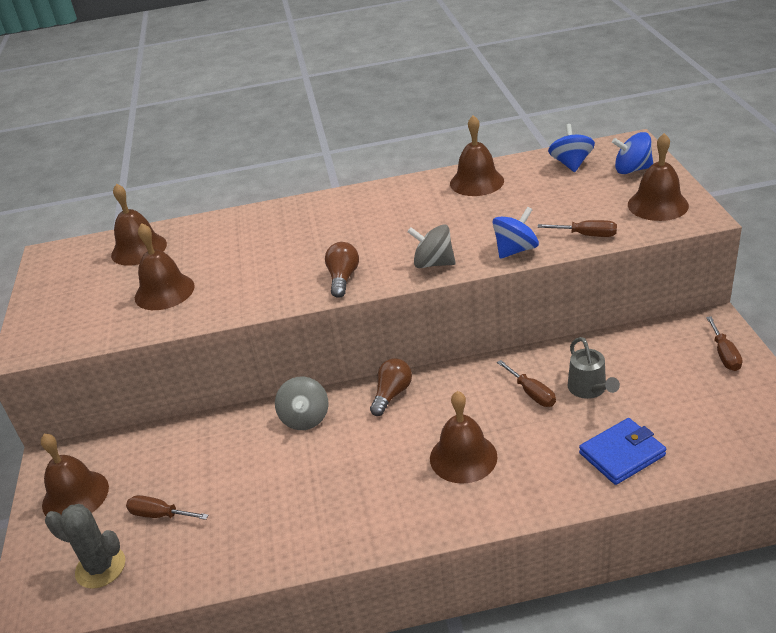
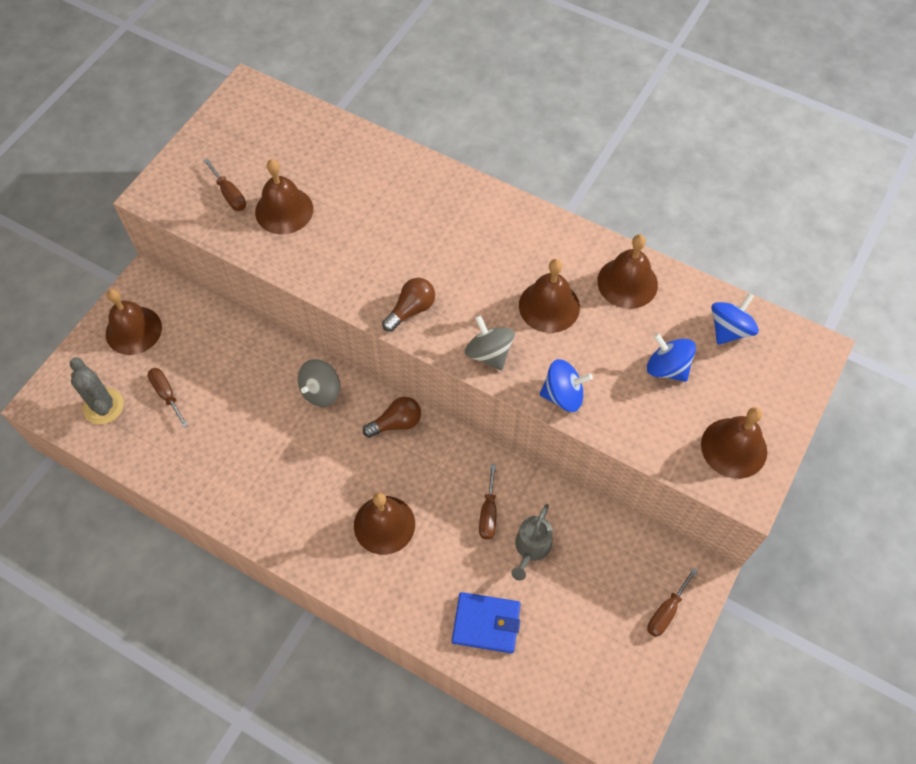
camera: 35 degrees right, 25 degrees up
(139, 249) = (308, 140): brown bell -> brown bell (549, 306)
(587, 235) = (635, 430): brown screwdriver -> brown screwdriver (229, 194)
(632, 170) = (769, 385): blue spinning top -> blue spinning top (667, 368)

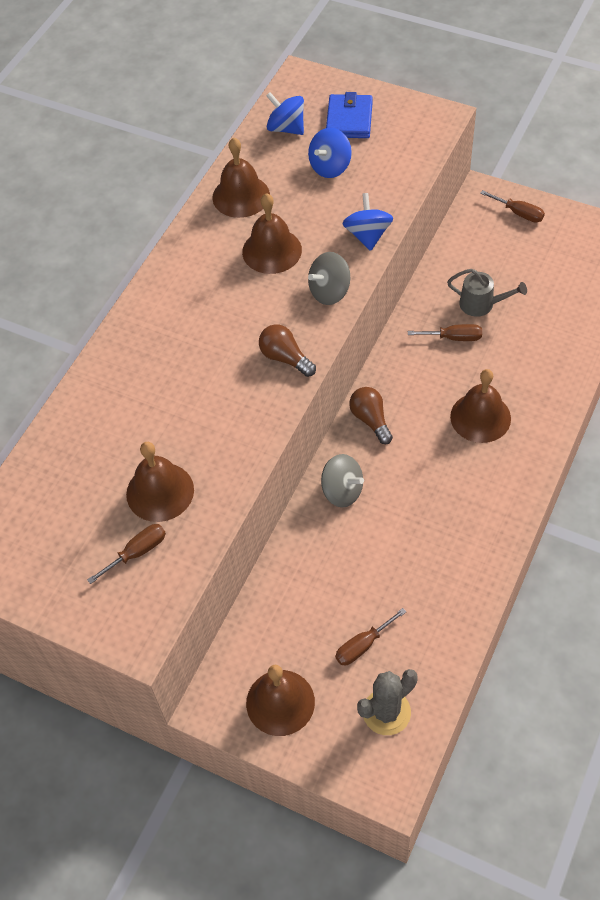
camera: 90 degrees left, 5 degrees down
(486, 624) = (558, 331): blue wallet -> blue wallet (349, 119)
(734, 448) = (402, 125): brown bell -> none

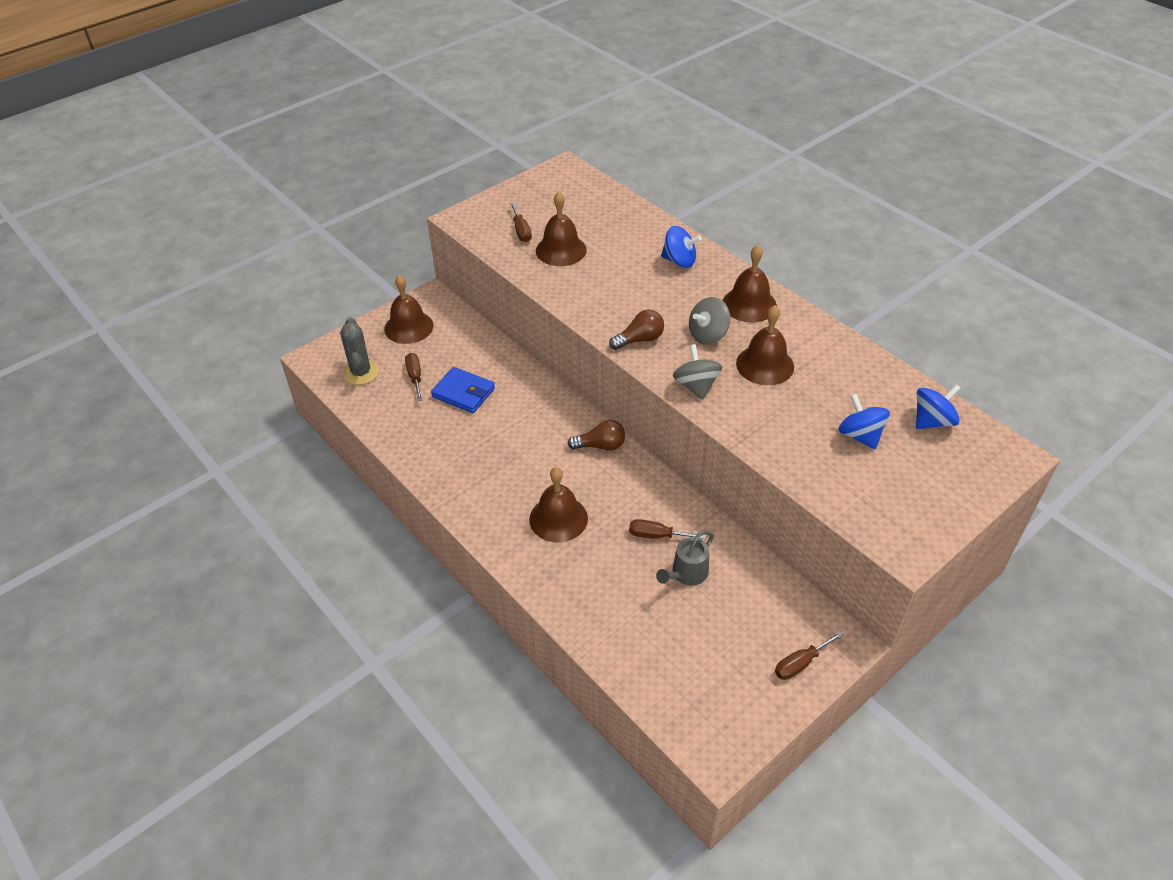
camera: 110 degrees right, 10 degrees down
(241, 196) = (845, 364): brown bell -> brown bell (749, 304)
(342, 491) = (544, 406): grey spinning top -> grey spinning top (708, 335)
(349, 119) = (929, 473): blue wallet -> blue wallet (463, 393)
(367, 235) = (752, 432): blue spinning top -> blue spinning top (679, 261)
(454, 338) = (657, 535): brown screwdriver -> brown screwdriver turned 75 degrees clockwise

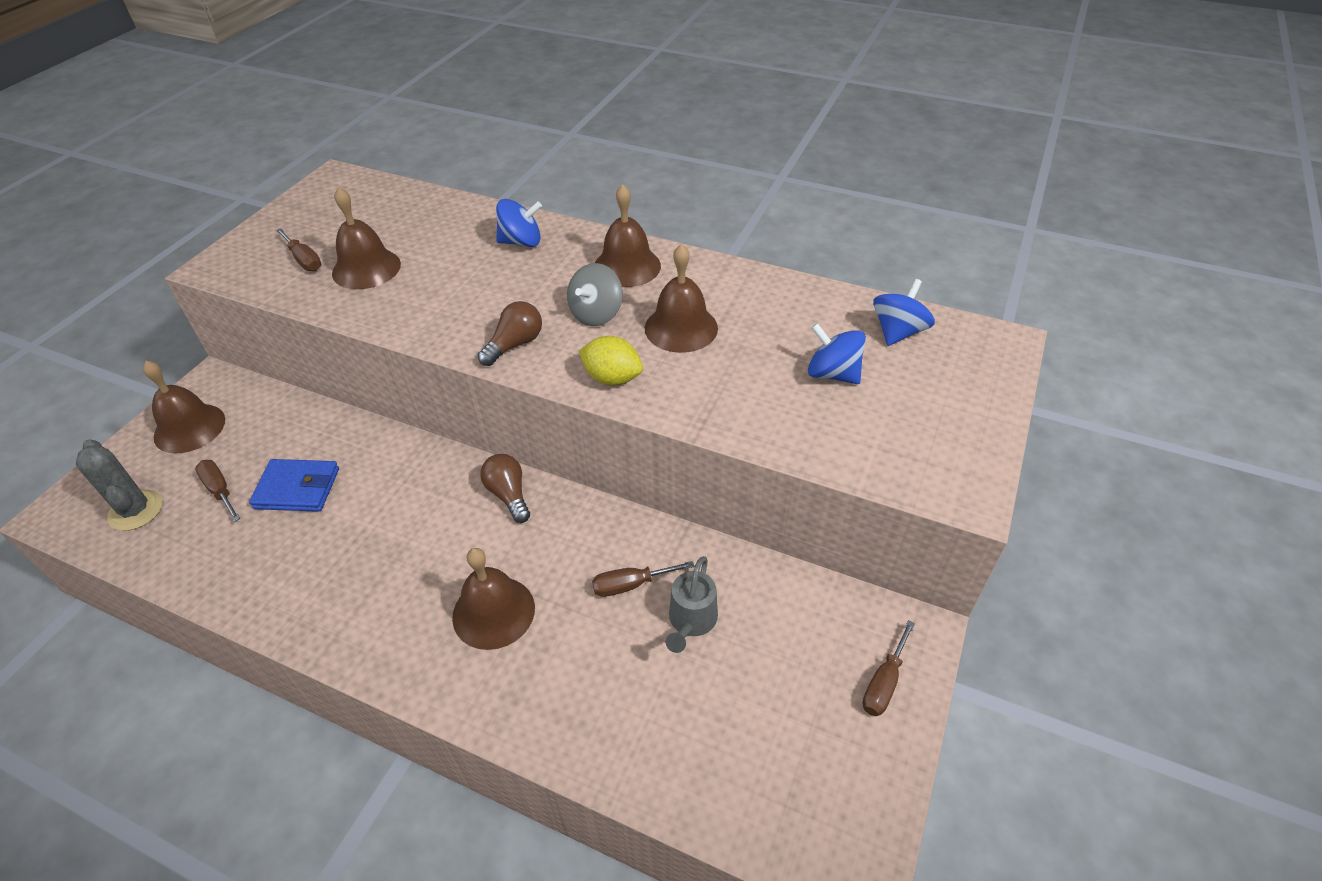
camera: 25 degrees left, 0 degrees up
(600, 445) = (508, 495): brown light bulb -> brown light bulb turned 90 degrees counterclockwise
(696, 386) = (612, 378): grey spinning top -> yellow lemon

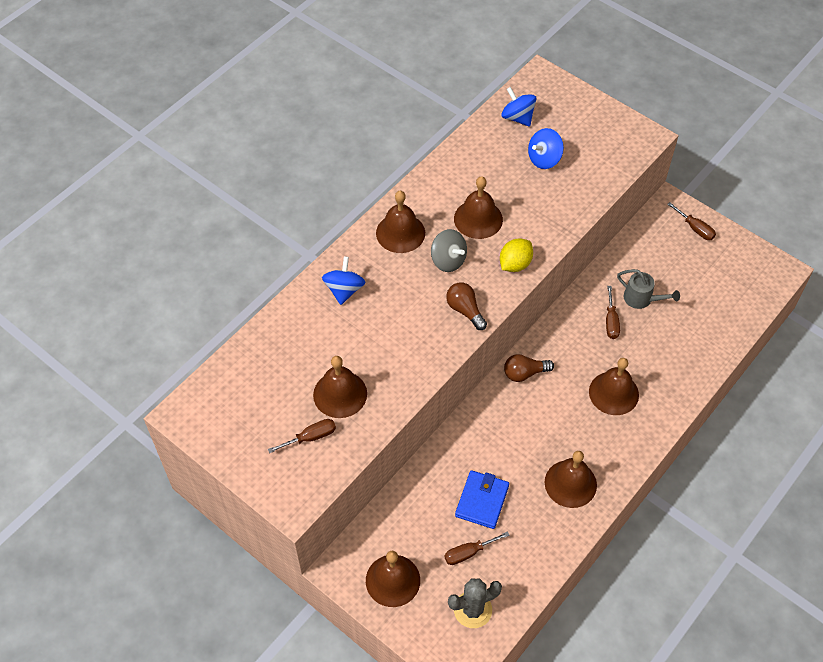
camera: 75 degrees left, 10 degrees up
(325, 583) = (570, 483): none -> brown bell

